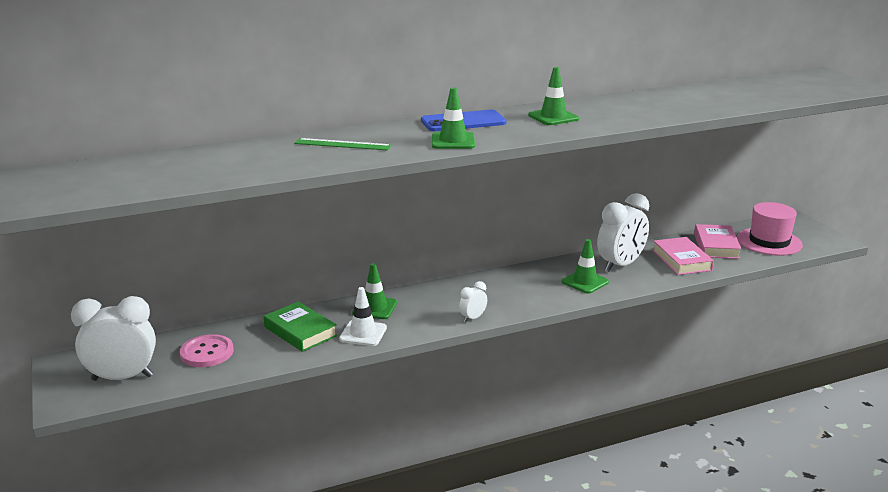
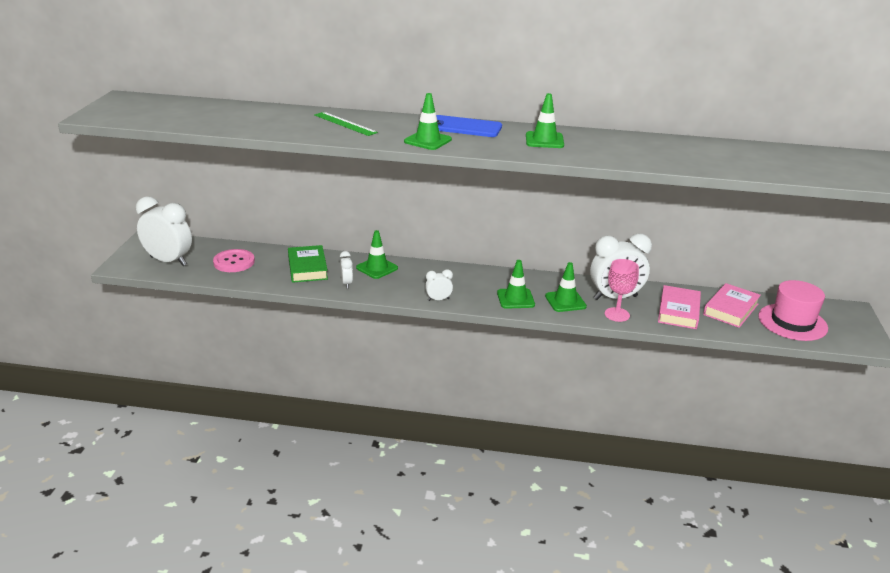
camera: 30 degrees right, 5 degrees up
(363, 333) = (346, 284): white traffic cone -> white clock
(540, 294) = (515, 299): none -> green traffic cone
(639, 279) = (617, 314): none -> pink goblet

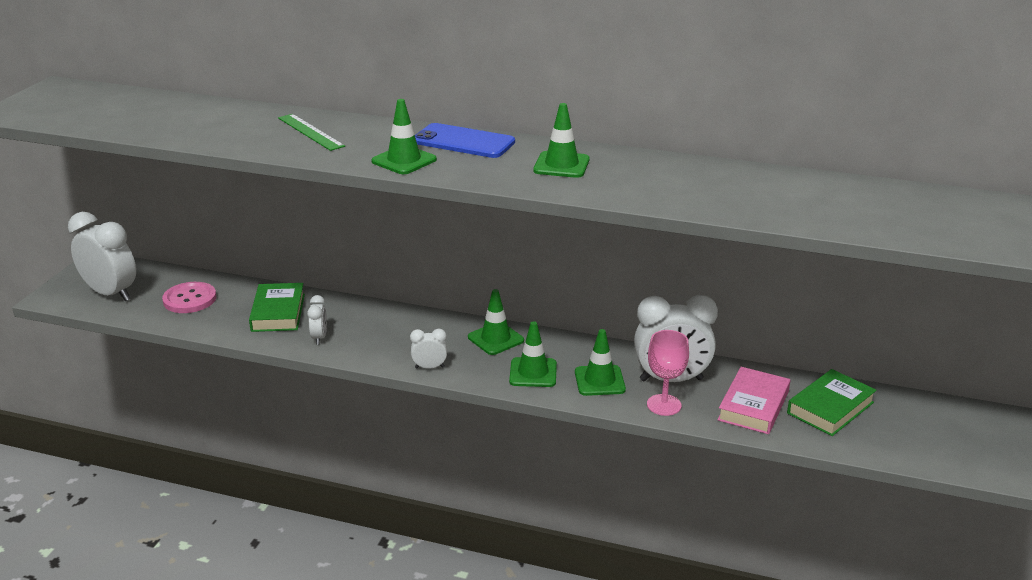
camera: 10 degrees right, 0 degrees up
(377, 268) = (366, 318): green traffic cone -> green traffic cone (495, 339)
(730, 309) = (830, 408): pink book -> green book
(792, 322) = (914, 433): pink hat -> none

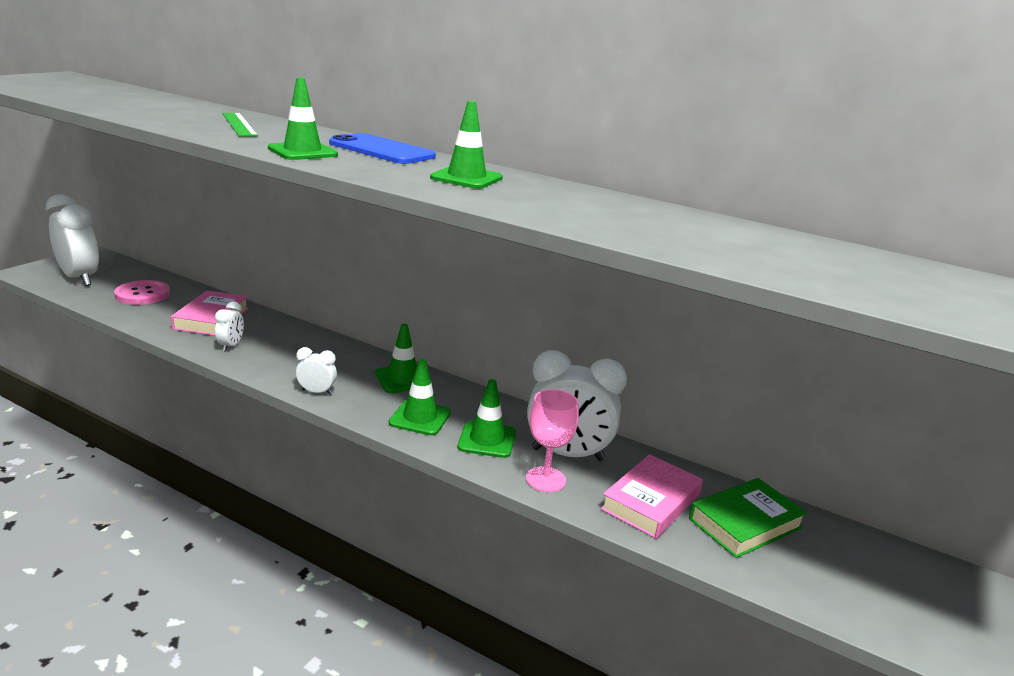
camera: 10 degrees right, 5 degrees down
(278, 312) = (211, 318): green book -> pink book

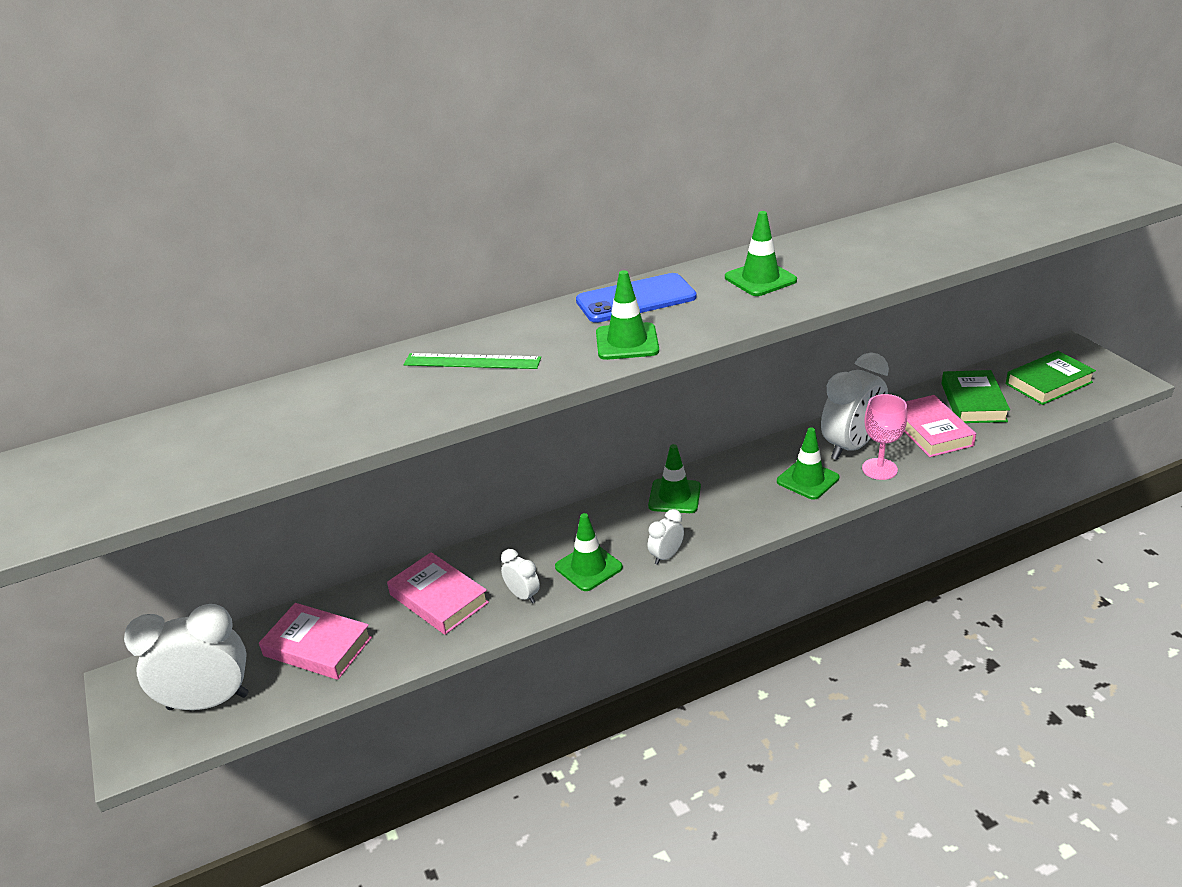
camera: 50 degrees left, 10 degrees up
(142, 294) = (317, 647): pink button -> pink book
(420, 418) = (751, 506): green traffic cone -> green traffic cone (588, 567)
(867, 581) = (1048, 383): none -> green book

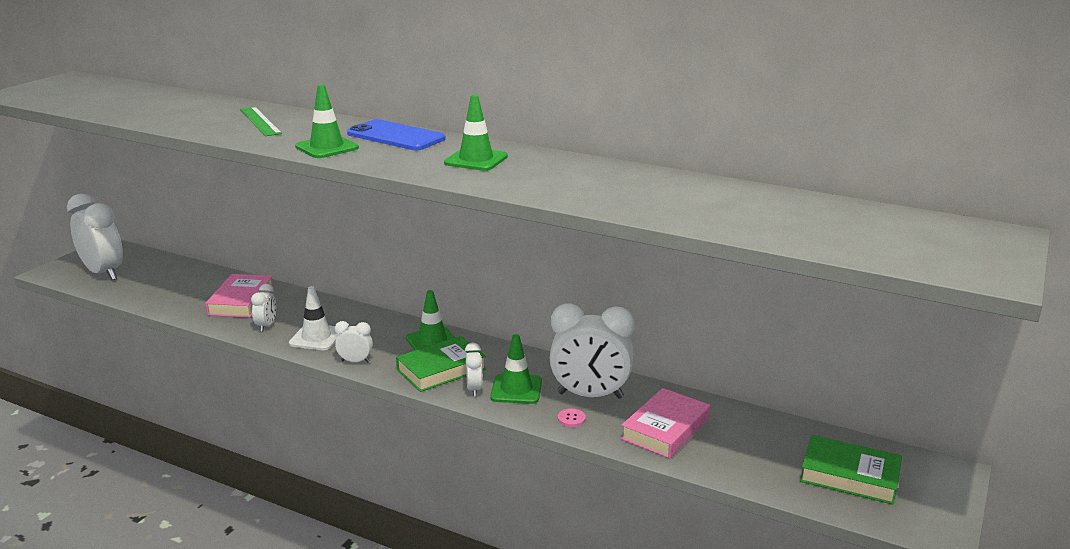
camera: 50 degrees right, 10 degrees down
(317, 647) = (169, 283): pink book -> none
(588, 567) = (316, 337): green traffic cone -> white traffic cone
(787, 502) = (474, 389): none -> white clock
(879, 469) = (571, 418): pink goblet -> pink button
(973, 402) = (748, 439): green book -> green book (441, 369)

